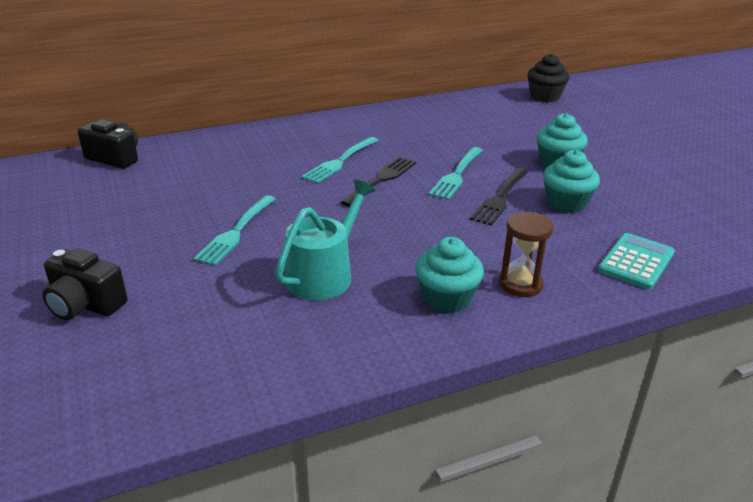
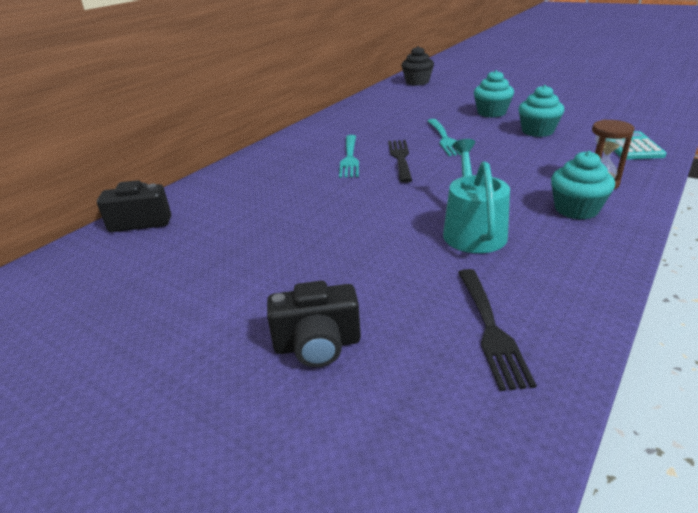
camera: 30 degrees left, 0 degrees up
(236, 232) = (354, 231): turquoise fork -> none
(500, 198) = (496, 142): black fork -> black fork (491, 329)

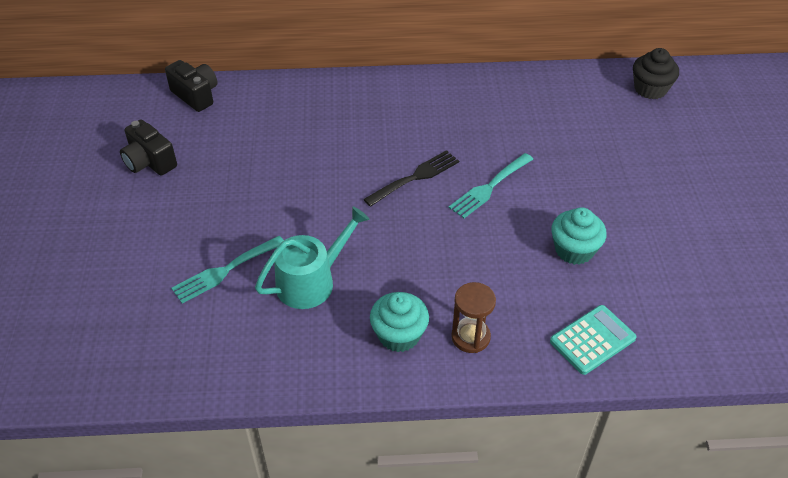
camera: 50 degrees right, 15 degrees up
(317, 345) = (121, 265): black camera -> black camera (149, 162)
(350, 158) = (388, 144): turquoise fork -> turquoise fork (225, 271)
(491, 112) = (600, 193): turquoise cupcake -> none
(491, 329) = (186, 340): black fork -> none

